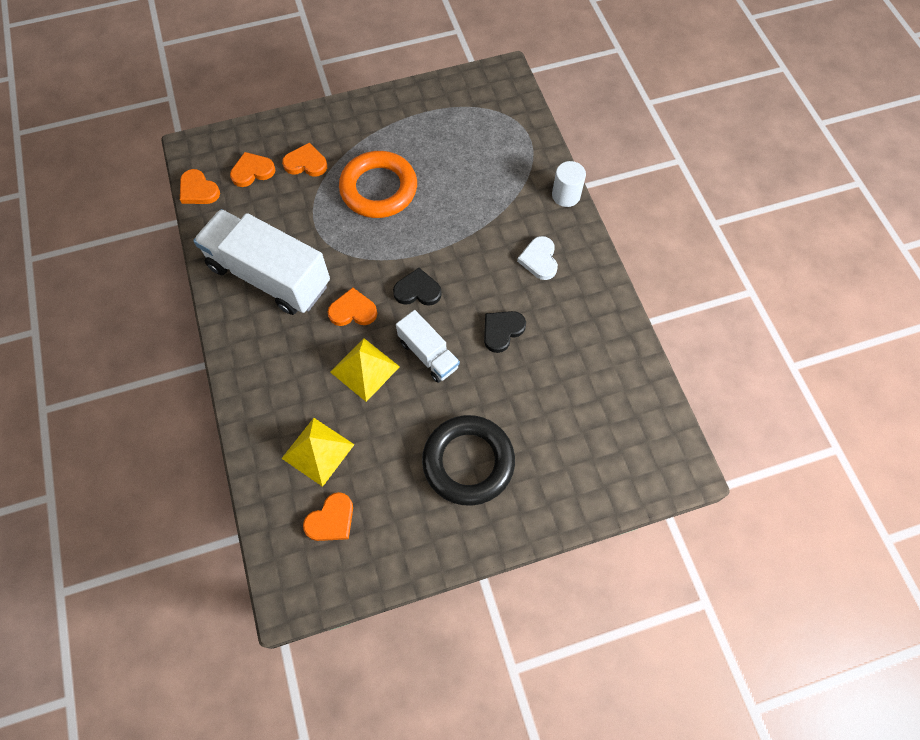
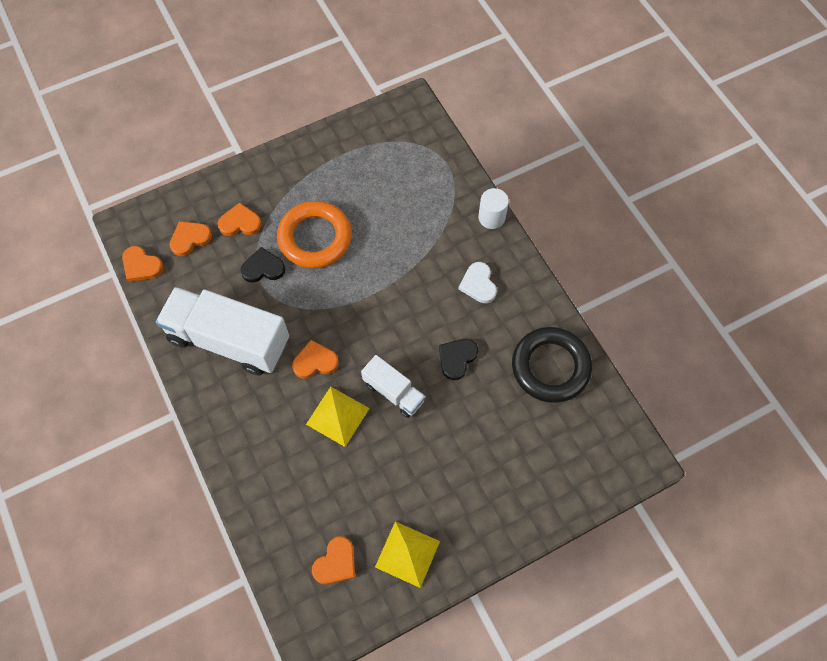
camera: 10 degrees left, 0 degrees up
(318, 451) = (310, 501): yellow pyramid -> yellow pyramid (407, 554)
(417, 290) = (371, 332): black heart -> black heart (263, 268)
(468, 462) = (449, 487): black ring -> black ring (550, 367)

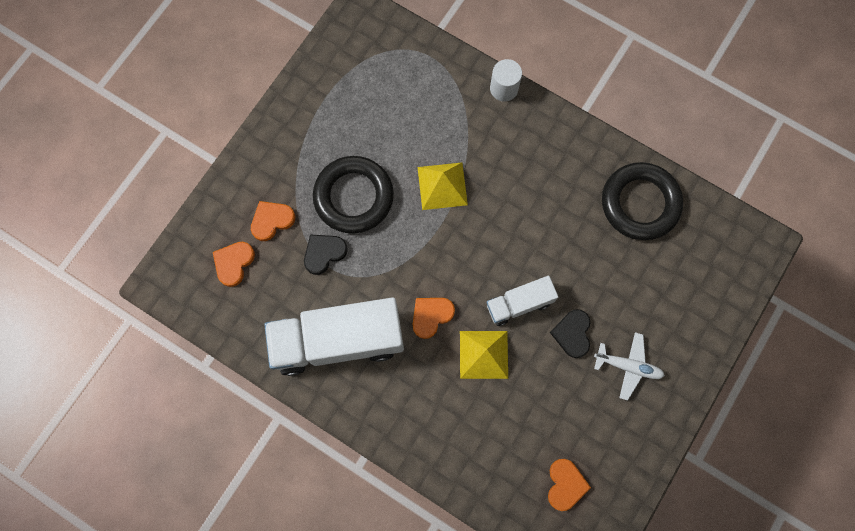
camera: 30 degrees left, 10 degrees up
(141, 266) = (204, 316): orange heart -> none
(315, 238) = (353, 197): orange ring -> black ring
(393, 392) = (519, 304): white truck -> white truck turned 150 degrees clockwise
(407, 554) = (620, 440): yellow pyramid -> yellow pyramid (442, 186)
(454, 495) = (628, 366): none -> white plane
(457, 358) = (555, 241): black heart -> black heart (572, 333)
(478, 284) = (531, 160): white heart -> none

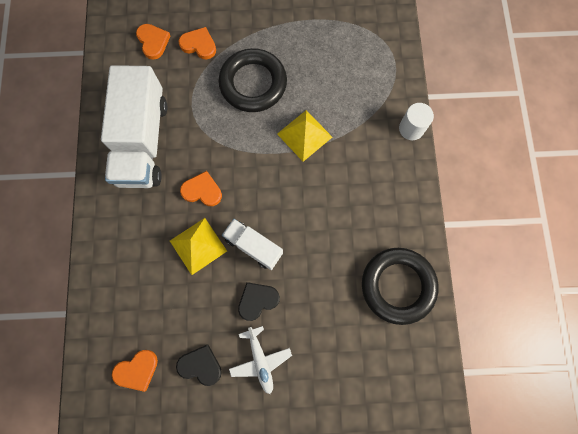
camera: 55 degrees right, 0 degrees up
(233, 263) = (153, 42): orange heart -> orange heart turned 75 degrees clockwise
(324, 253) = (199, 91): black heart -> black heart (200, 365)
(338, 341) = (143, 141): white truck -> white truck turned 135 degrees counterclockwise

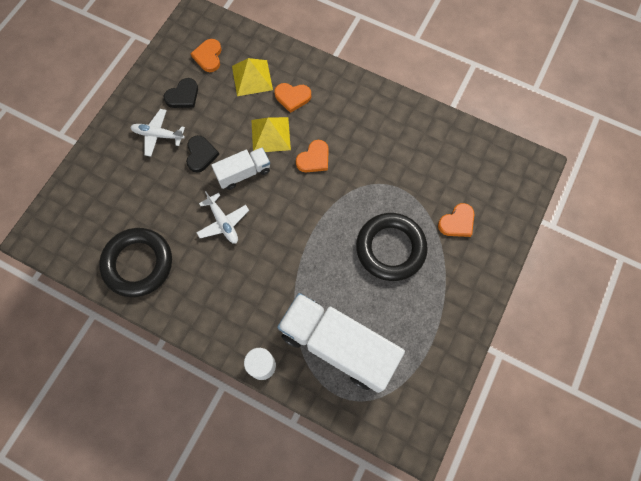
camera: 120 degrees right, 5 degrees down
(143, 141) = (385, 135): white truck -> white truck (338, 346)
(153, 42) = (480, 185): orange heart -> orange heart (292, 97)
(304, 135) = (314, 265): yellow pyramid -> yellow pyramid (252, 78)
(313, 234) = (223, 222): none -> white plane

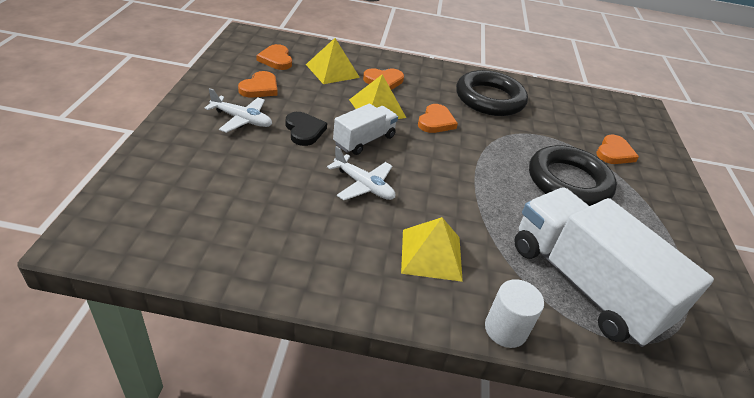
camera: 25 degrees left, 30 degrees down
(138, 264) = (265, 244): black ring -> black ring (489, 99)
(158, 135) = (242, 120): white plane -> white plane turned 150 degrees counterclockwise
(183, 96) = (260, 88): black heart -> orange heart
(243, 296) = (431, 254): none -> yellow pyramid
(338, 346) = (584, 284): white truck -> white truck turned 45 degrees clockwise

